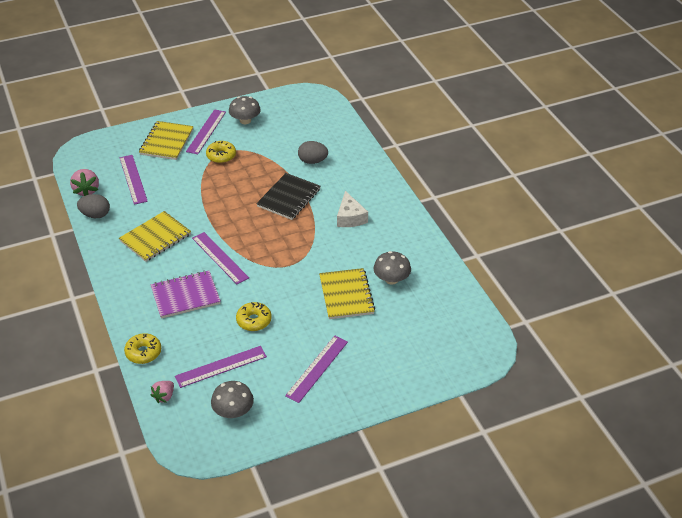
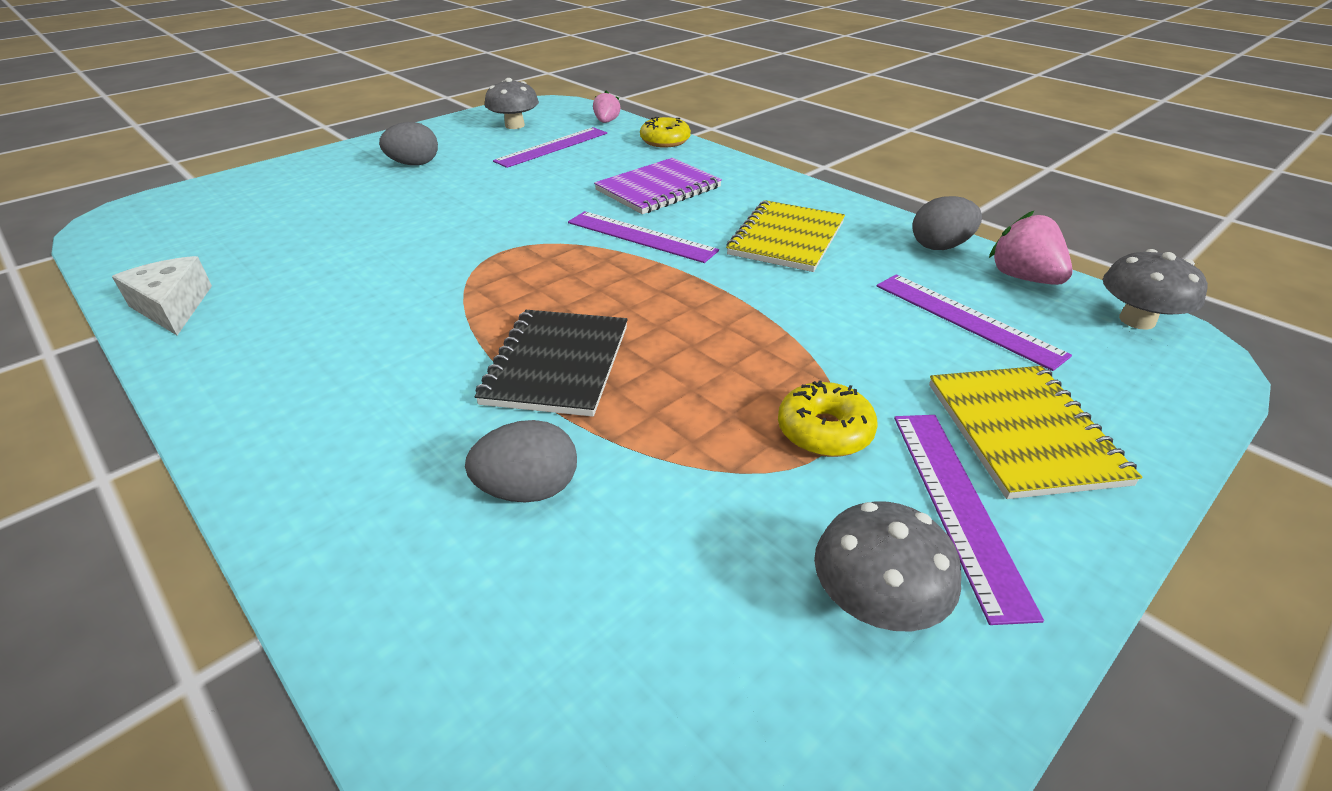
camera: 160 degrees right, 5 degrees down
(254, 320) = (530, 185): yellow donut -> none
(317, 368) = (414, 164): purple ruler -> grey egg
(346, 295) = (376, 234): yellow notebook -> none
(350, 217) = (379, 356): white cheese -> white cheese (172, 307)
(391, 279) = (281, 269): grey mushroom -> grey mushroom (1137, 320)

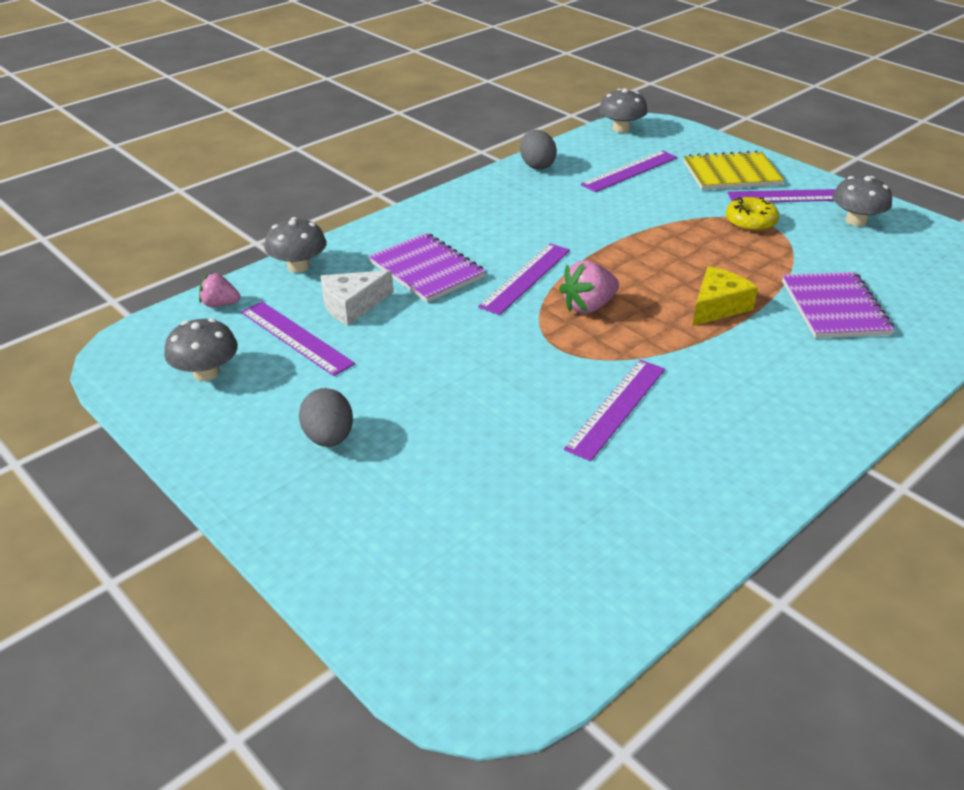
camera: 90 degrees left, 0 degrees up
(172, 307) = (691, 533): white cheese -> white cheese (352, 305)
(380, 279) = (616, 408): none -> purple ruler
(528, 490) = (834, 308): grey egg -> purple notebook
(557, 364) = (717, 306): black notebook -> yellow cheese
(665, 141) = (298, 266): yellow donut -> grey mushroom
(786, 239) = (527, 217): yellow notebook -> none
(1023, 278) = (577, 148): pink strawberry -> pink strawberry (588, 306)

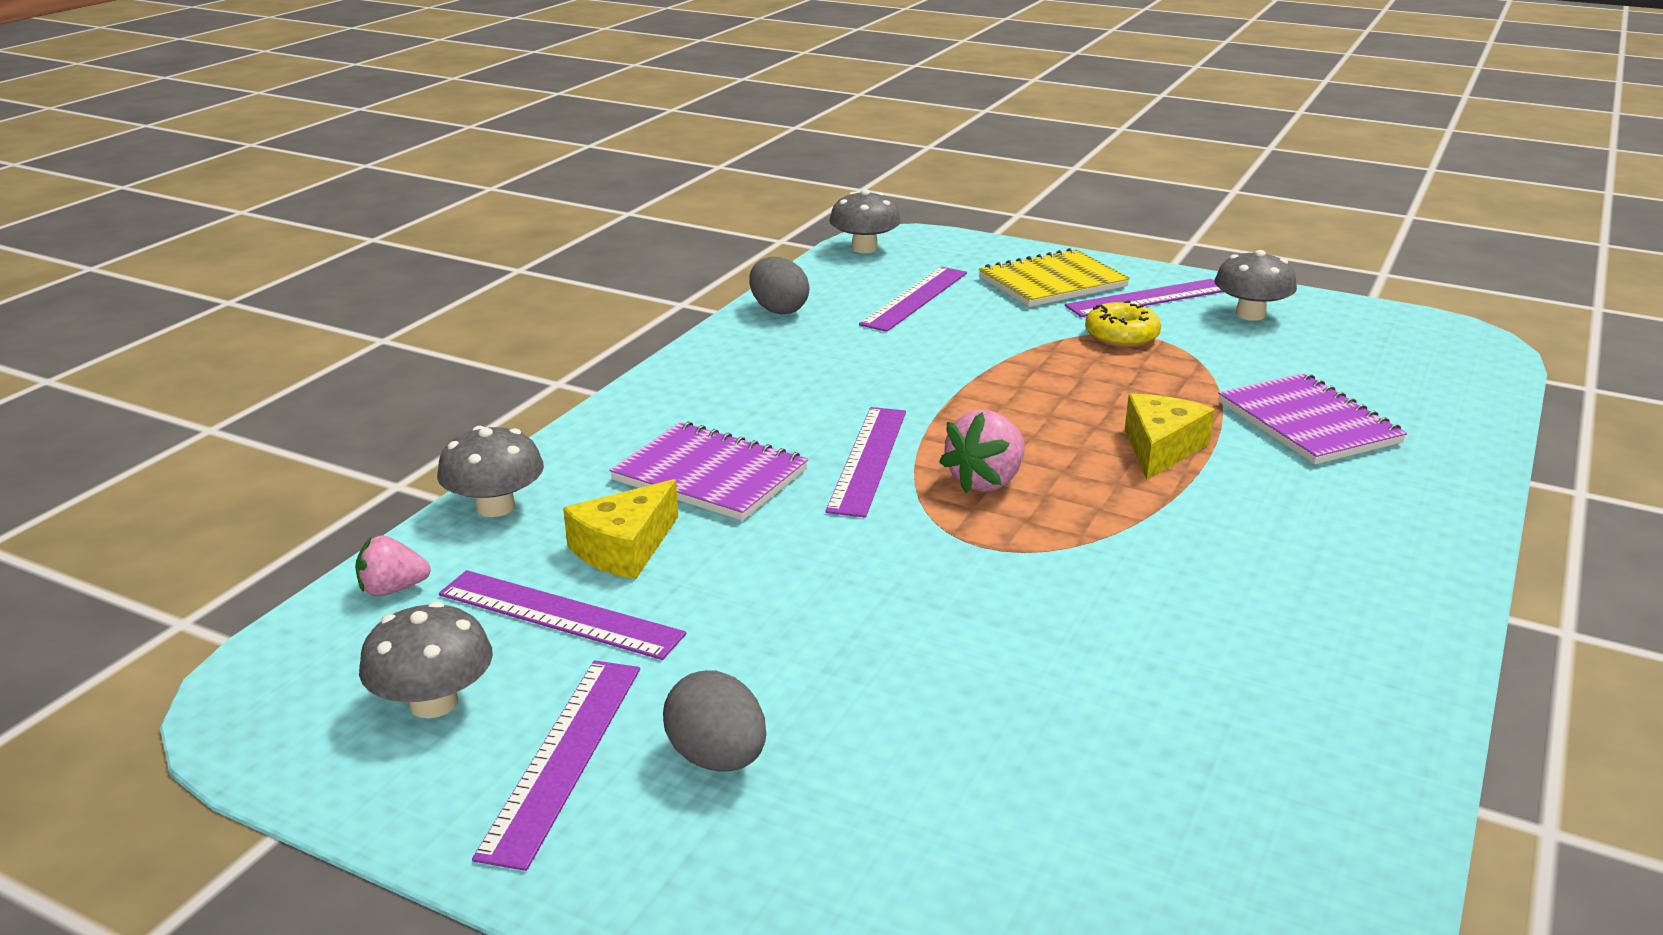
camera: 20 degrees left, 10 degrees down
(352, 305) = (624, 548): white cheese -> yellow cheese
(616, 408) = (1127, 611): purple ruler -> purple ruler (563, 757)

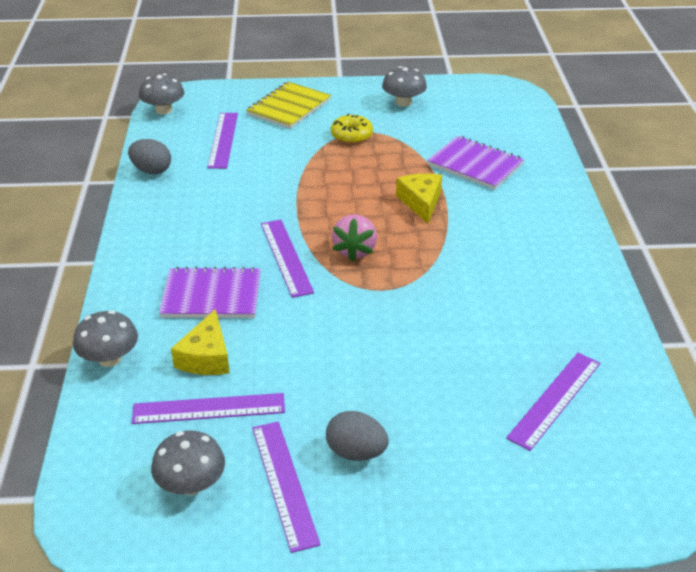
camera: 30 degrees left, 10 degrees up
(393, 589) = (101, 431): pink strawberry -> none
(1147, 298) = (346, 105): purple ruler -> purple ruler (555, 399)

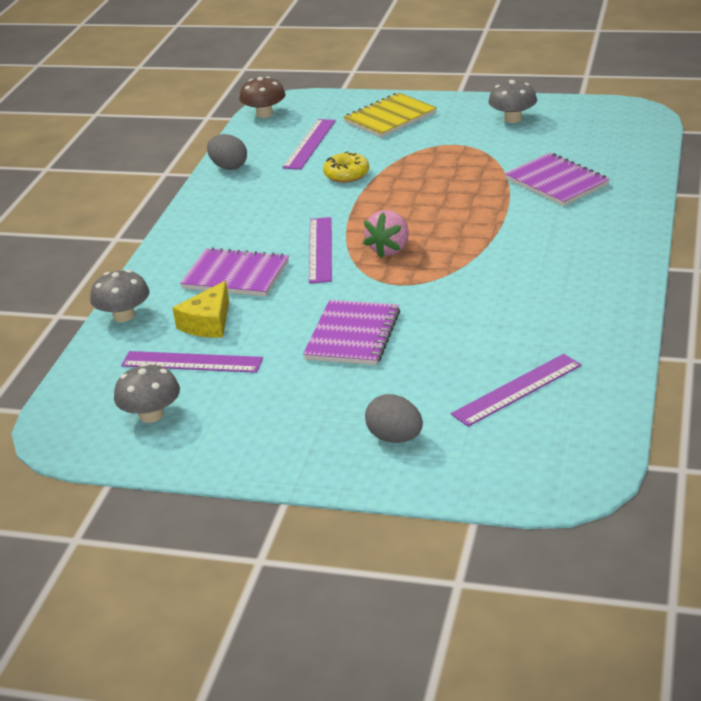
camera: 20 degrees right, 5 degrees down
(163, 110) = (264, 114): grey mushroom -> brown mushroom
(284, 483) = (230, 424): purple ruler -> none
(351, 135) = (441, 147): yellow donut -> yellow donut (346, 174)
(356, 452) = (305, 409): grey egg -> grey egg (395, 438)
(364, 355) = (353, 335): none -> purple notebook
(421, 202) = (479, 212): yellow cheese -> none

